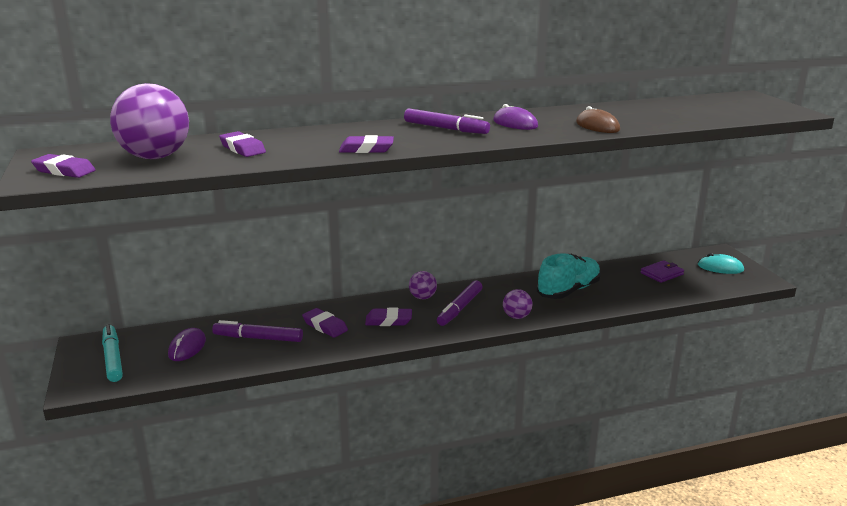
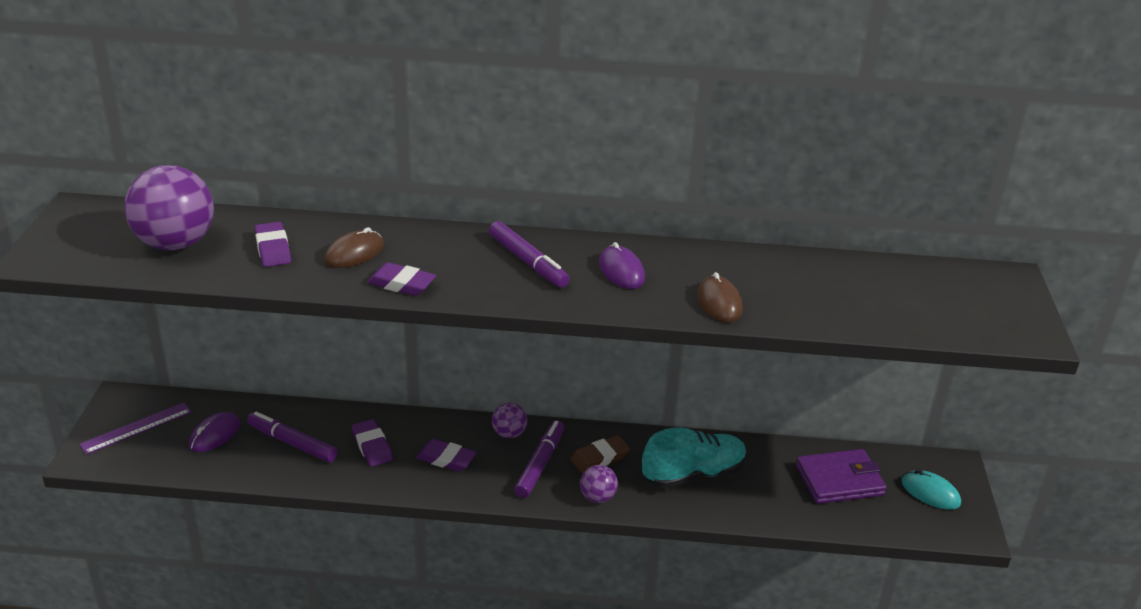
camera: 20 degrees right, 10 degrees up
(64, 171) = (75, 248): purple eraser -> none
(113, 358) = (136, 428): turquoise marker -> purple ruler
(311, 142) = (354, 253): none -> brown mouse
(460, 308) = (540, 464): purple marker -> purple marker turned 150 degrees clockwise
(498, 296) = (599, 458): none -> brown eraser
(661, 273) = (839, 480): purple wallet -> purple wallet, size x1.56

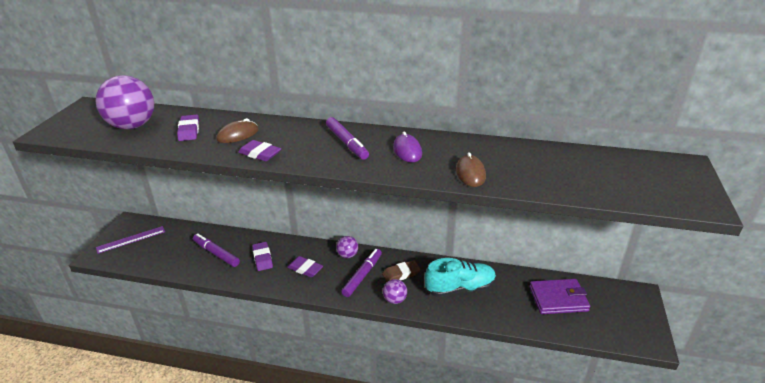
camera: 10 degrees right, 0 degrees up
(214, 435) = (173, 246): purple mouse -> none
(930, 492) = (621, 311): turquoise mouse -> none

